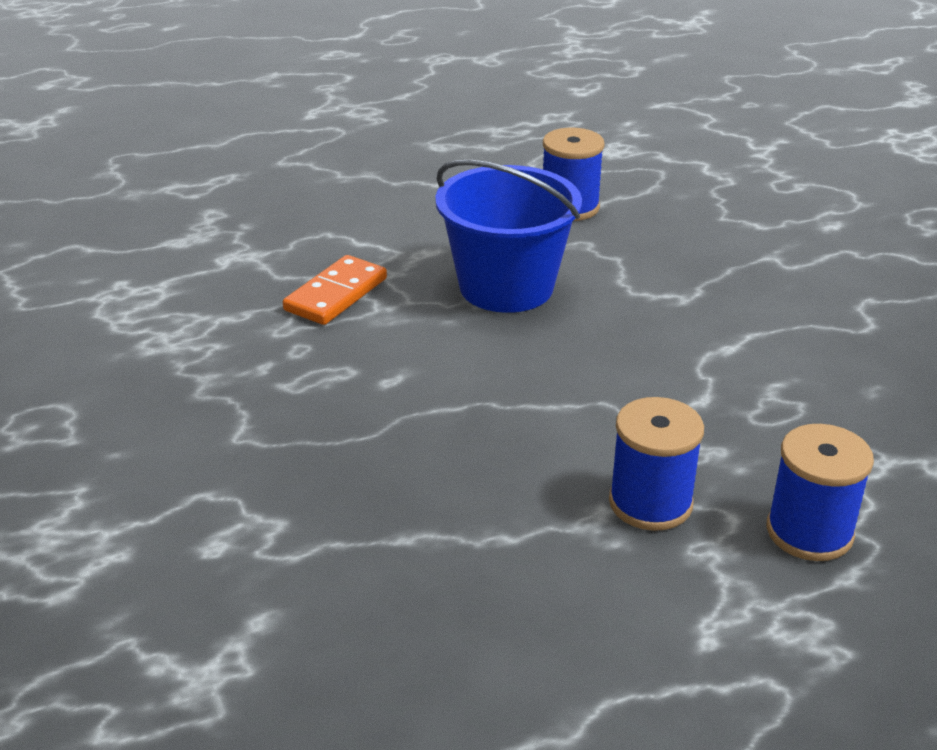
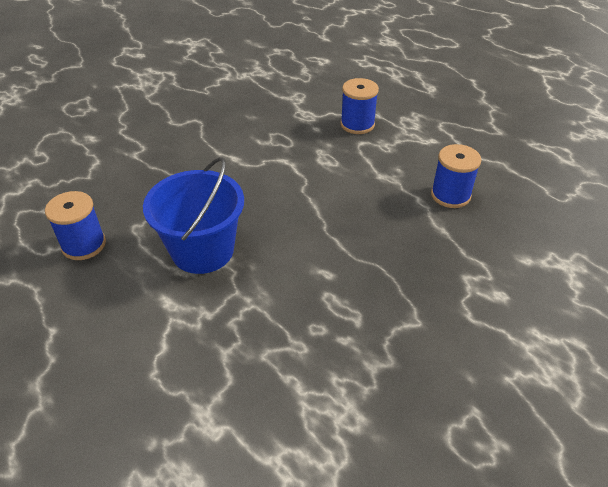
camera: 110 degrees left, 10 degrees up
(336, 294) = (243, 334): orange domino -> none
(650, 503) = (367, 164): blue spool -> blue spool (450, 195)

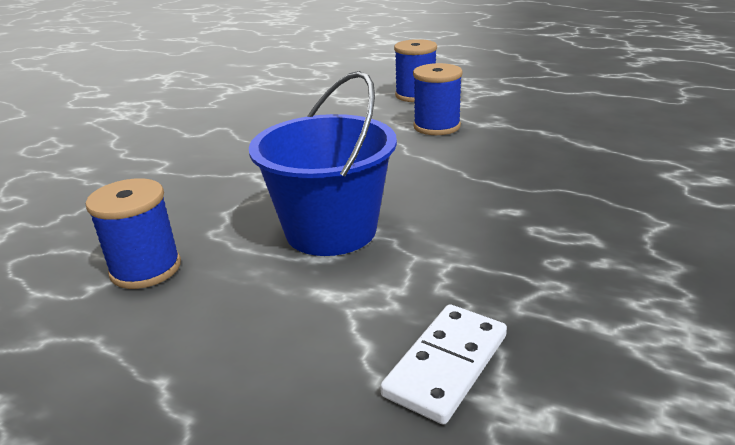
camera: 20 degrees left, 15 degrees down
(194, 378) = (446, 365): none -> white domino
(450, 195) = (571, 121): blue spool -> blue spool (436, 126)

